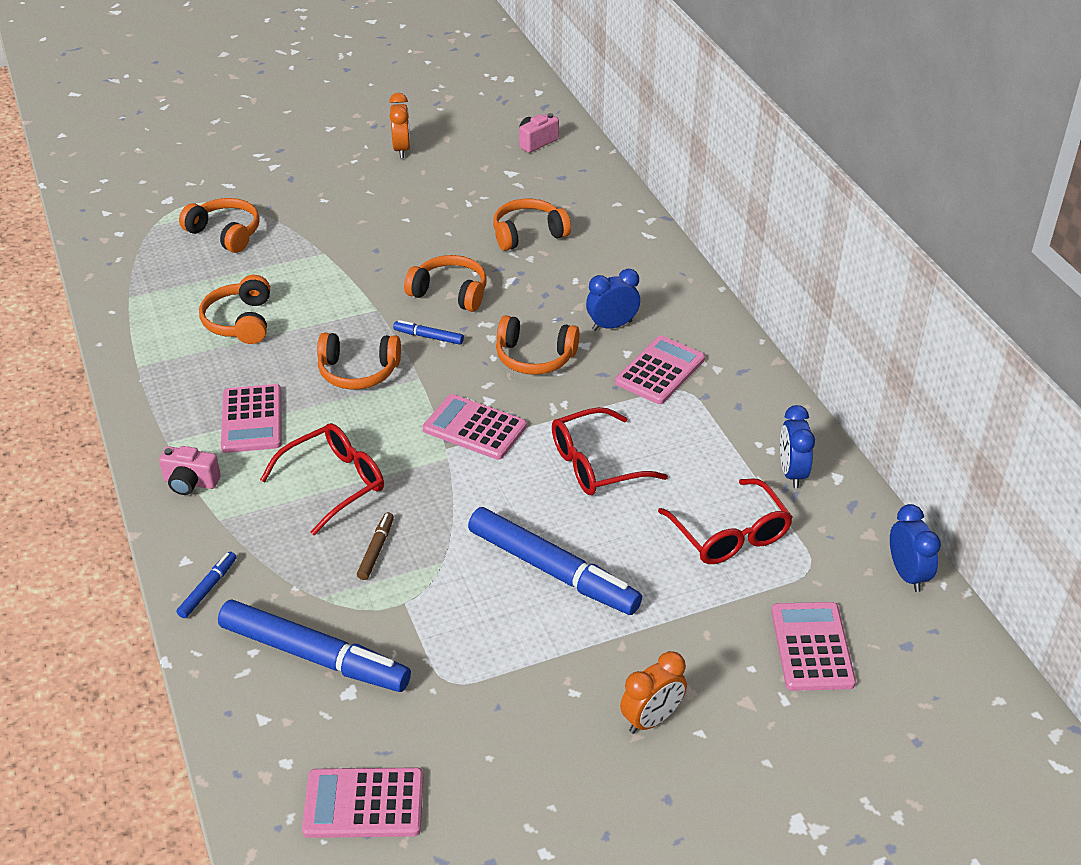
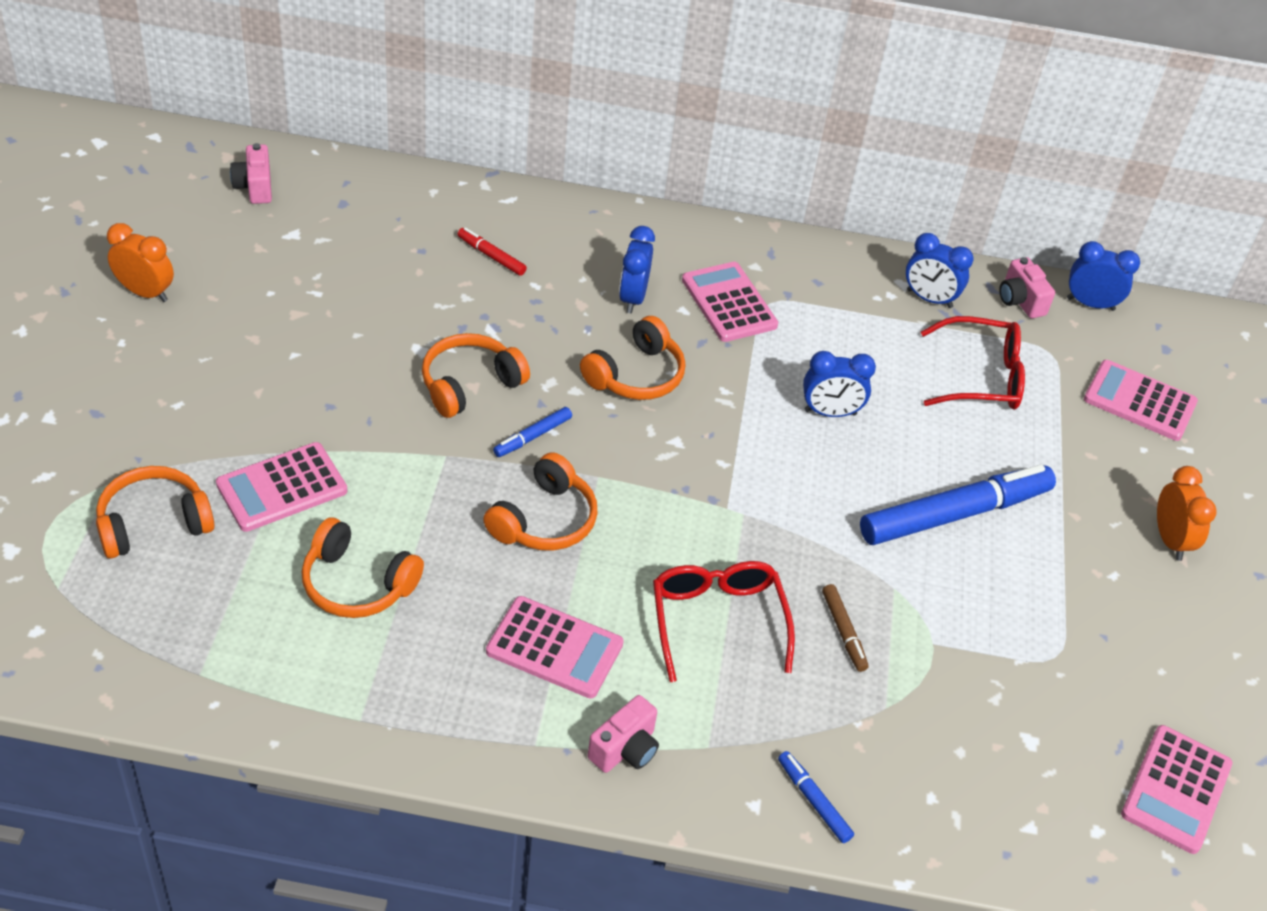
camera: 65 degrees left, 5 degrees up
(314, 656) = (966, 747): blue marker -> none
(376, 550) = (843, 632): brown marker -> brown marker turned 150 degrees counterclockwise
(474, 428) = (712, 472): pink calculator -> pink calculator (282, 488)
(528, 234) = (422, 277): orange headphones -> none
(581, 251) = (491, 256): none -> red marker
(596, 464) = (830, 412): red glasses -> blue clock
(856, 528) = (1020, 301): none -> pink camera

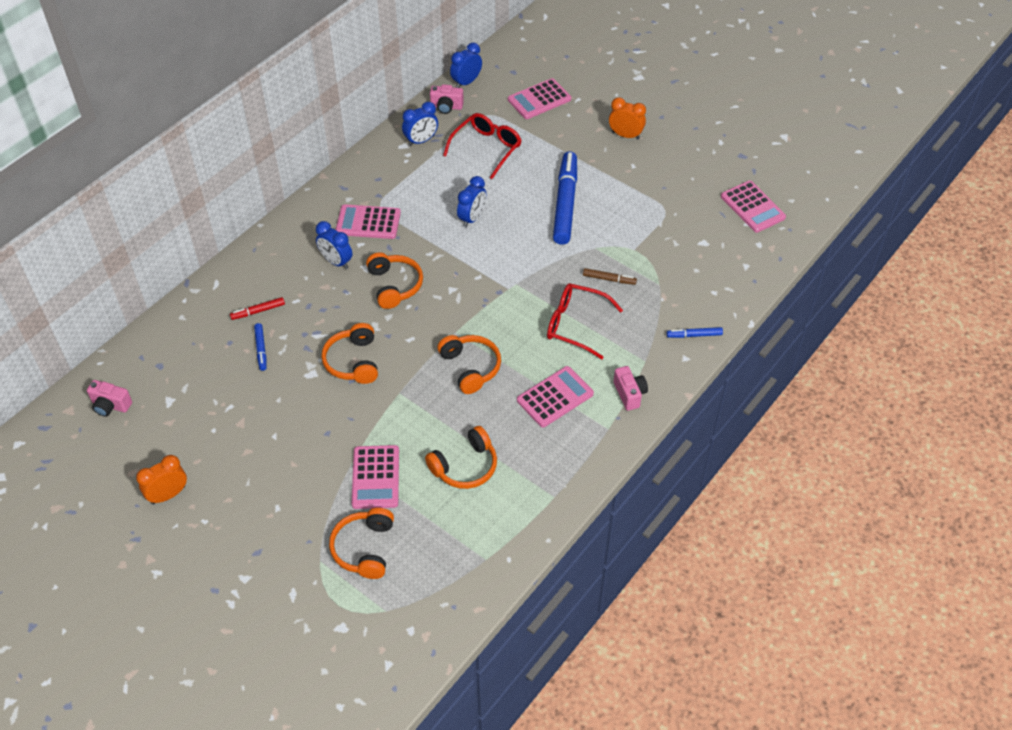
camera: 55 degrees left, 5 degrees up
(532, 437) = (410, 349): blue marker -> blue marker (261, 349)

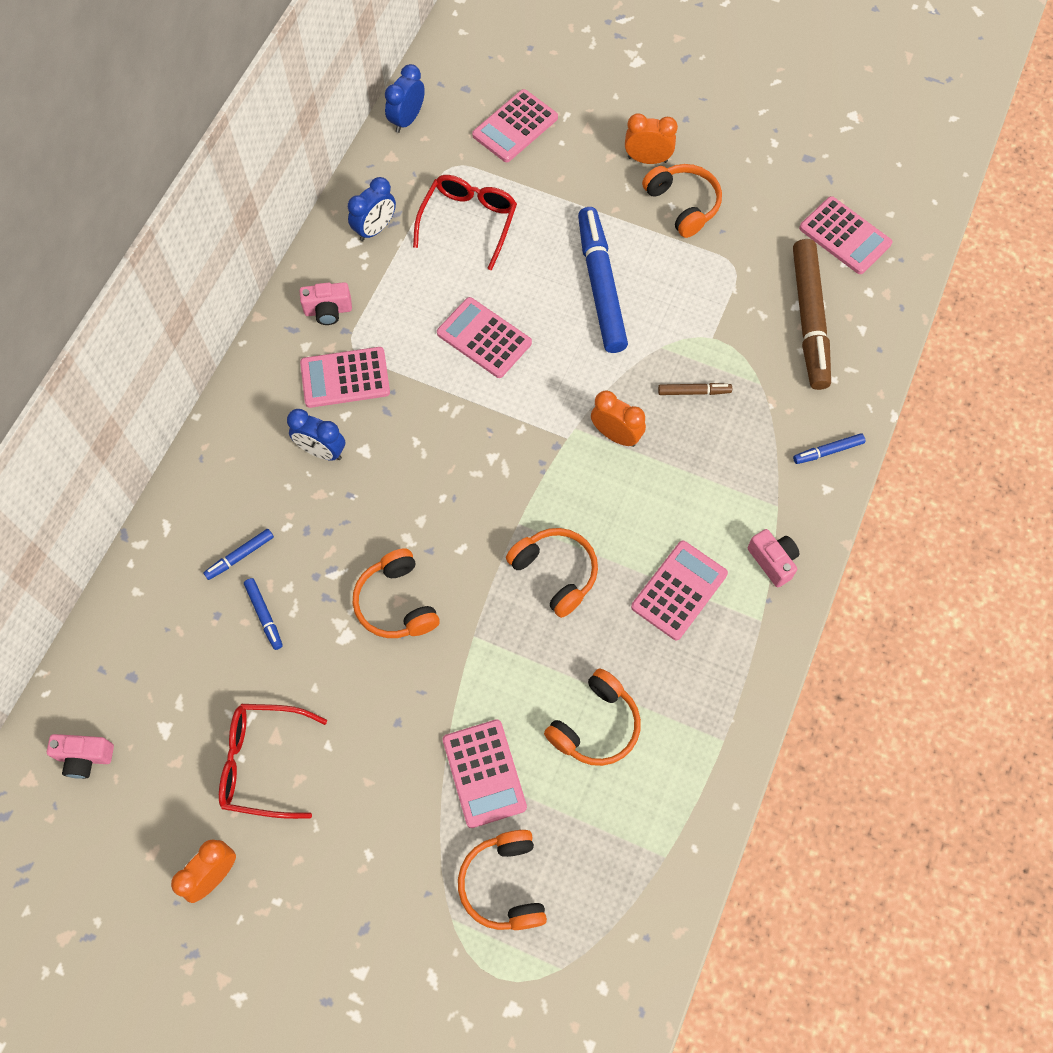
camera: 15 degrees left, 15 degrees up
(258, 311) = (240, 556): red marker -> blue marker
(394, 285) = (413, 470): orange headphones -> orange headphones (683, 205)
(446, 107) = (392, 166): pink camera -> pink camera (328, 311)
(472, 218) = (484, 338): blue clock -> pink calculator
(543, 294) = (616, 435): none -> orange clock
(576, 325) = (672, 472): red glasses -> red glasses (263, 763)
(709, 252) = (809, 320): none -> brown marker

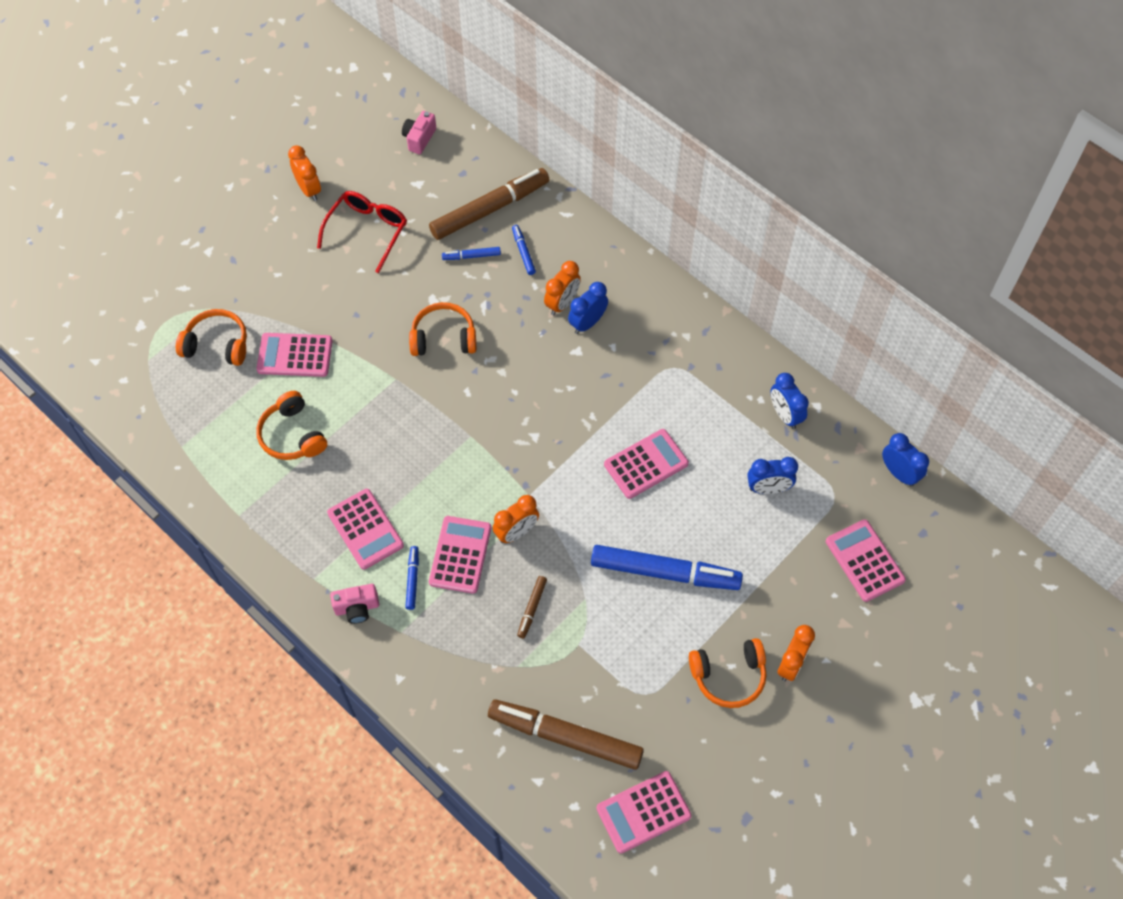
camera: 110 degrees right, 5 degrees down
(183, 620) = (490, 209): none -> brown marker
(302, 487) = (562, 303): none -> orange clock
(328, 311) = (714, 359): pink camera -> none
(345, 378) = (646, 355): pink calculator -> pink calculator (460, 555)
(468, 222) = (768, 488): red glasses -> blue clock
(555, 573) = (419, 448): orange headphones -> none
(828, 451) = (432, 694): blue marker -> blue marker (412, 579)

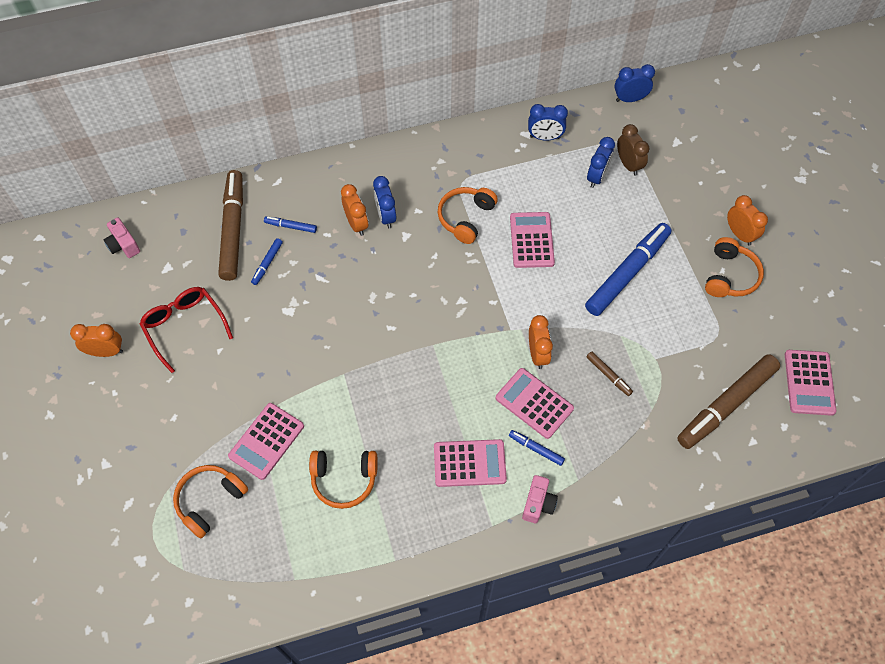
camera: 60 degrees left, 0 degrees up
(443, 338) = (329, 320): orange headphones -> orange headphones (466, 218)
(806, 512) = (628, 164): none -> brown clock
(864, 561) = (684, 152): pink calculator -> none

